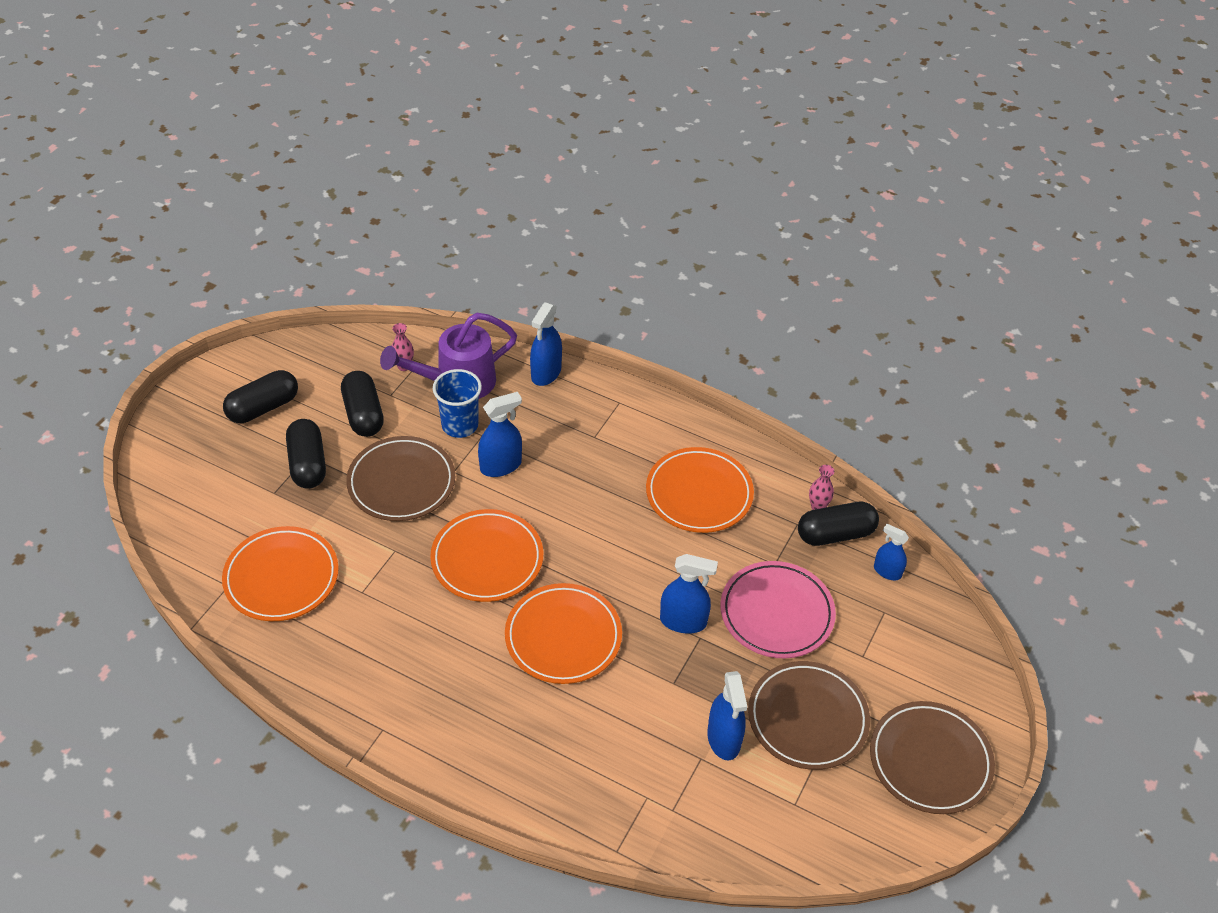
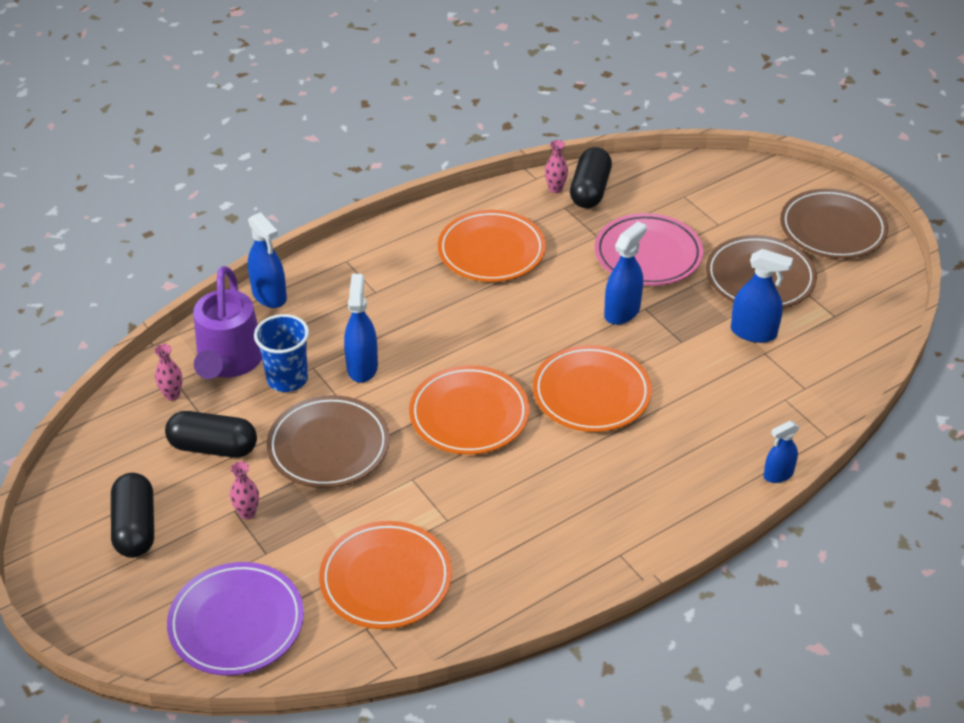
camera: 60 degrees left, 5 degrees down
(200, 505) = (236, 623): none -> purple plate
(308, 464) = (247, 513): black capsule -> pink vase
(887, 571) = (646, 178): blue spray bottle -> blue spray bottle (778, 474)

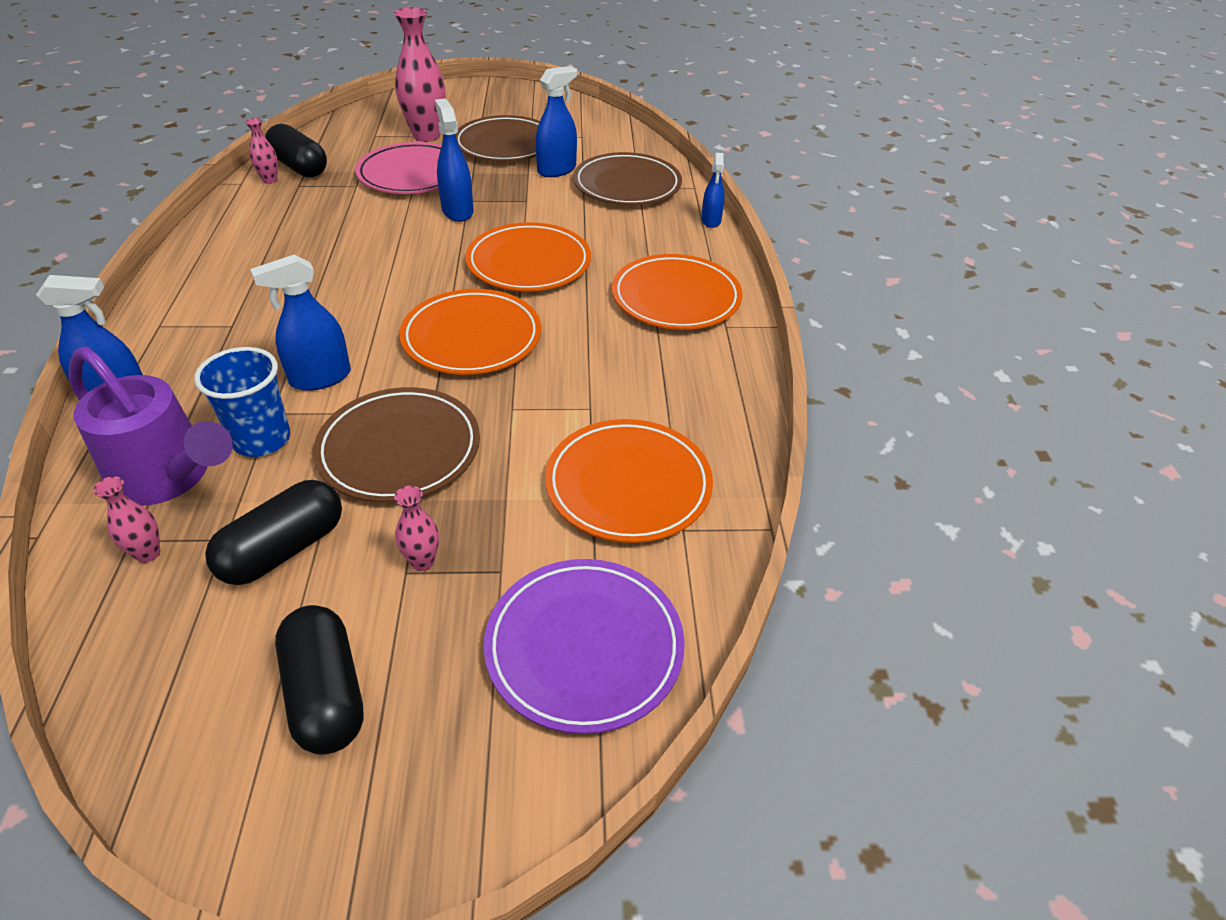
camera: 60 degrees left, 0 degrees up
(135, 527) = (326, 694): black capsule -> black capsule turned 45 degrees clockwise
(362, 367) = (320, 378): blue spray bottle -> blue spray bottle turned 60 degrees counterclockwise
(491, 251) = (288, 240): orange plate -> orange plate (676, 298)
(718, 224) = (426, 136): none -> pink vase
(832, 229) = (498, 102): brown plate -> brown plate (627, 185)

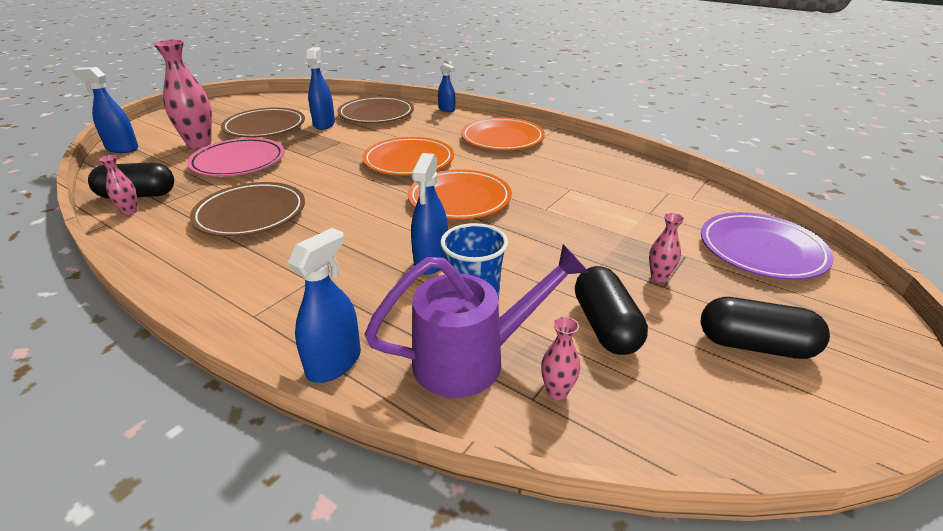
camera: 50 degrees left, 10 degrees down
(399, 449) = (544, 255): brown plate -> brown plate (250, 214)
(457, 211) = (313, 162): blue spray bottle -> blue spray bottle (122, 148)
(628, 485) = (645, 200): orange plate -> none

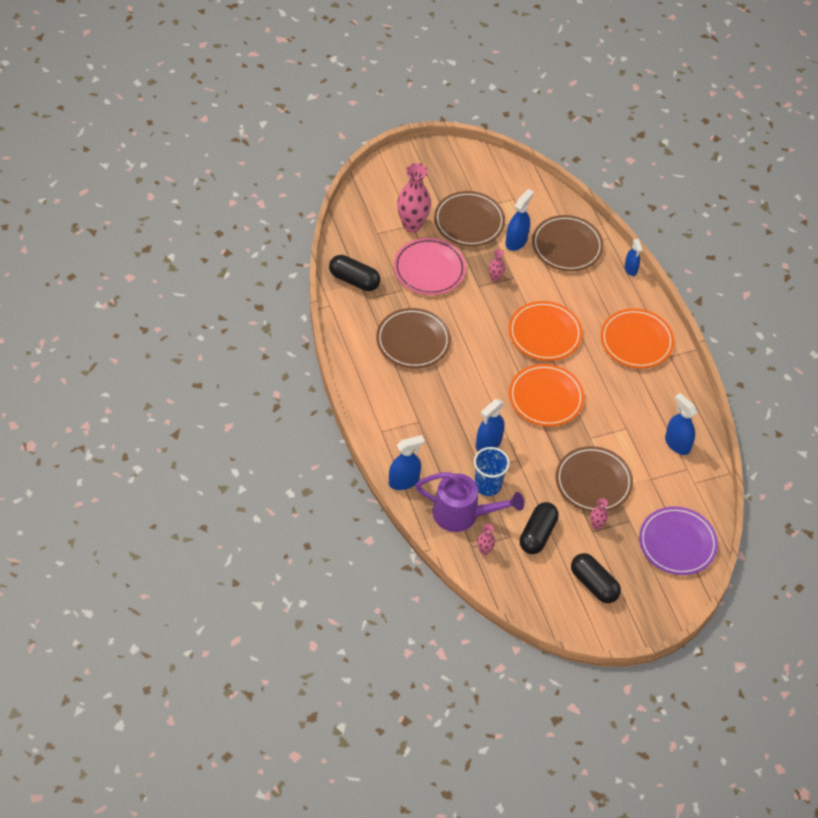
camera: 30 degrees right, 20 degrees up
(122, 148) = (357, 203): blue spray bottle -> blue spray bottle (677, 444)
(130, 211) = (345, 298): pink vase -> pink vase (495, 278)
(598, 241) = (593, 482): none -> brown plate

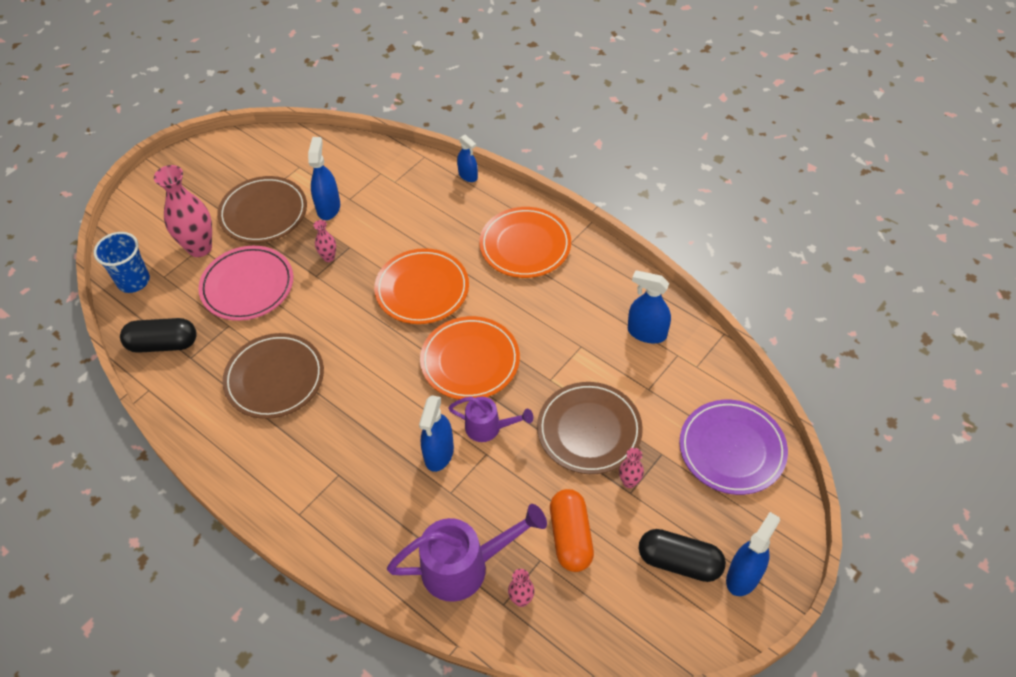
camera: 25 degrees left, 0 degrees up
(403, 481) = (364, 566): blue spray bottle -> blue spray bottle (743, 576)
(487, 485) = (471, 508): blue cup -> blue cup (133, 281)
(529, 445) = (488, 427): none -> purple watering can
(537, 534) = (570, 537): black capsule -> orange capsule
(567, 246) = (386, 186): brown plate -> none

